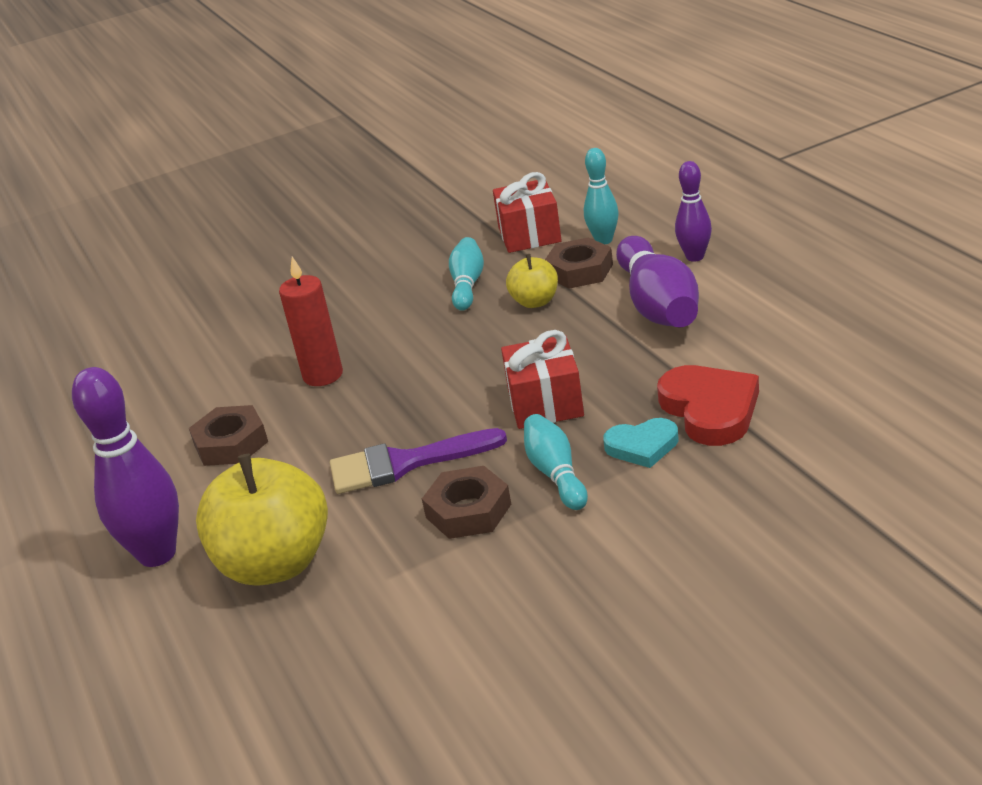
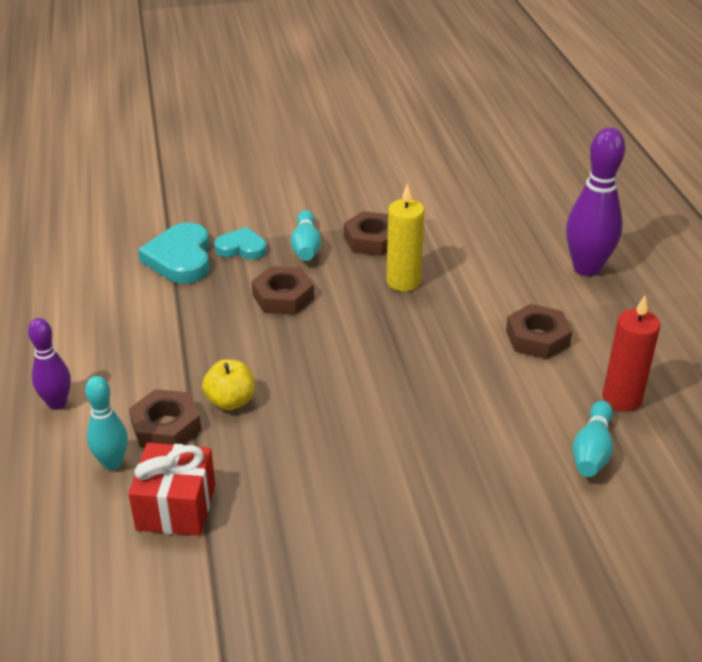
camera: 170 degrees left, 5 degrees up
(276, 564) = (503, 242): yellow apple -> none
(323, 375) = (451, 382): red candle -> red candle (621, 399)
(404, 463) = (403, 282): purple brush -> yellow candle
(467, 285) = (280, 450): turquoise bowling pin -> turquoise bowling pin (592, 451)
(545, 403) = (283, 297): red gift -> brown nut
(658, 305) = (136, 358): purple bowling pin -> none
(710, 410) = (180, 258): red heart -> turquoise heart

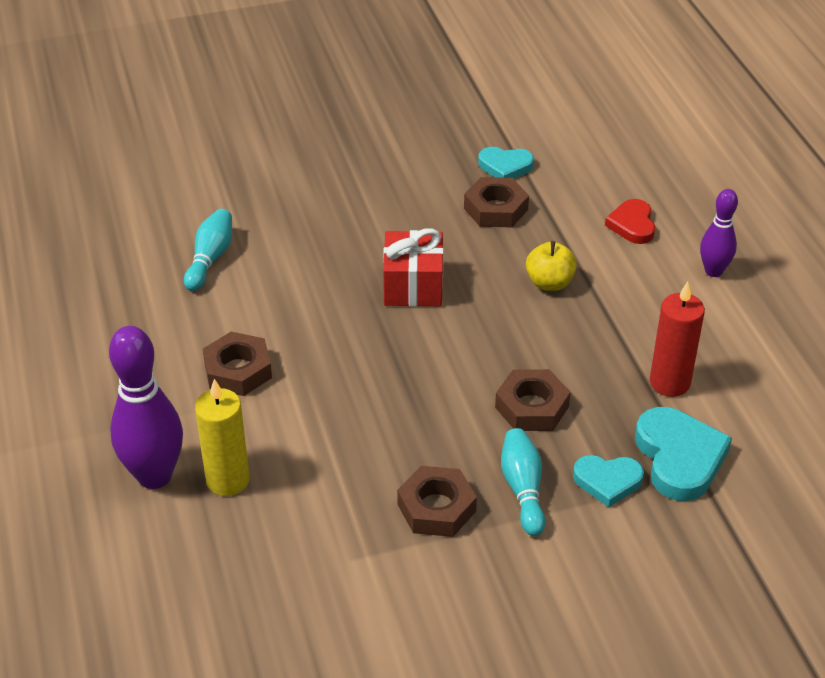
camera: 175 degrees right, 5 degrees up
(112, 463) = (632, 225): turquoise bowling pin -> red heart
(166, 426) = (600, 256): brown nut -> brown nut (495, 209)
(176, 507) = (563, 197): red gift -> red gift (413, 286)
(233, 560) = (505, 166): none -> turquoise heart
(403, 282) = (390, 439): yellow candle -> yellow candle (228, 480)
(621, 399) = (167, 308): red candle -> red candle (669, 383)

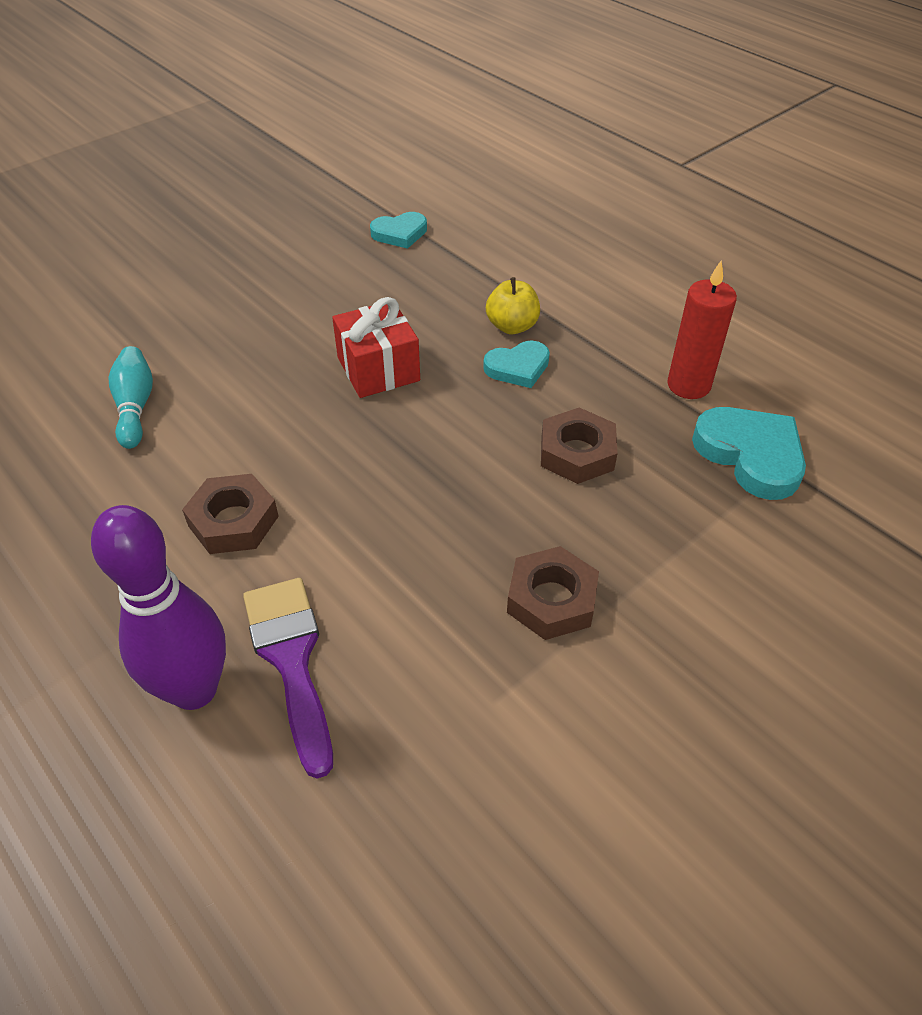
camera: 25 degrees left, 5 degrees up
(228, 480) = (291, 659): yellow candle -> purple brush
(495, 209) = (415, 273): brown nut -> none
(523, 489) = (627, 544): turquoise bowling pin -> none
(607, 481) = (702, 504): turquoise heart -> turquoise heart (518, 367)
(632, 225) = (552, 253): red heart -> none
(713, 271) = (652, 273): purple bowling pin -> none

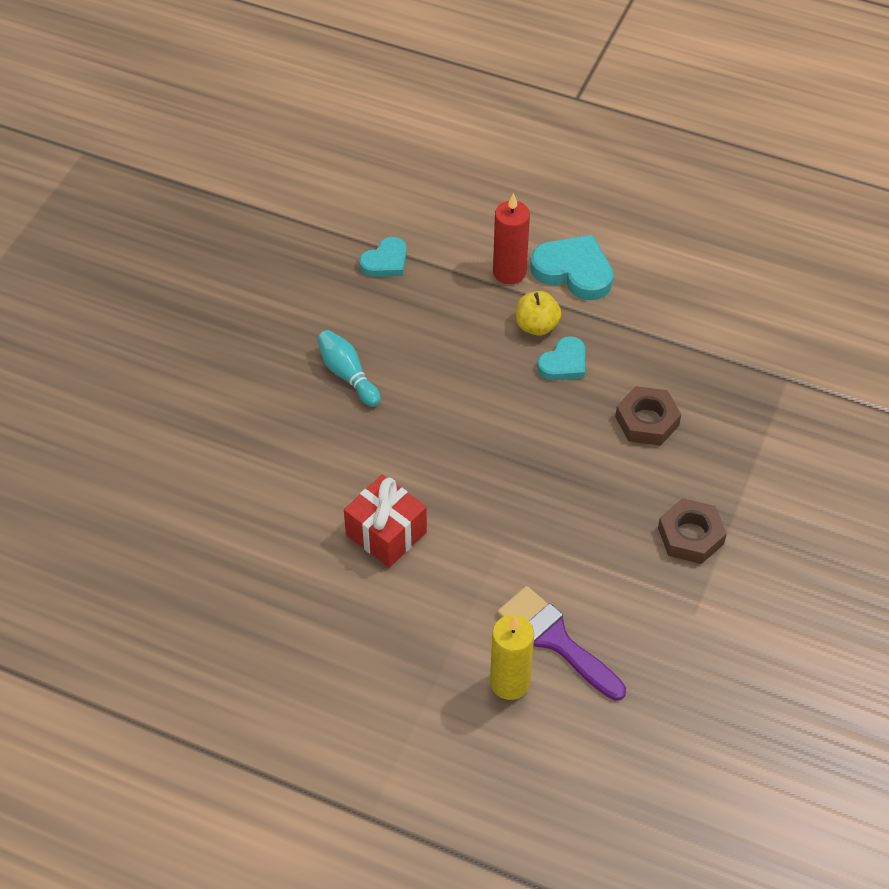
camera: 25 degrees left, 5 degrees up
(135, 407) = (300, 506): turquoise bowling pin -> turquoise bowling pin (347, 375)
(194, 689) = (510, 682): purple bowling pin -> yellow candle
(233, 521) = (447, 565): brown nut -> none
(378, 369) = (461, 403): red gift -> red gift (386, 533)
(688, 385) = (694, 333): red candle -> red candle (509, 272)
(750, 455) = (763, 378): turquoise heart -> turquoise heart (573, 271)

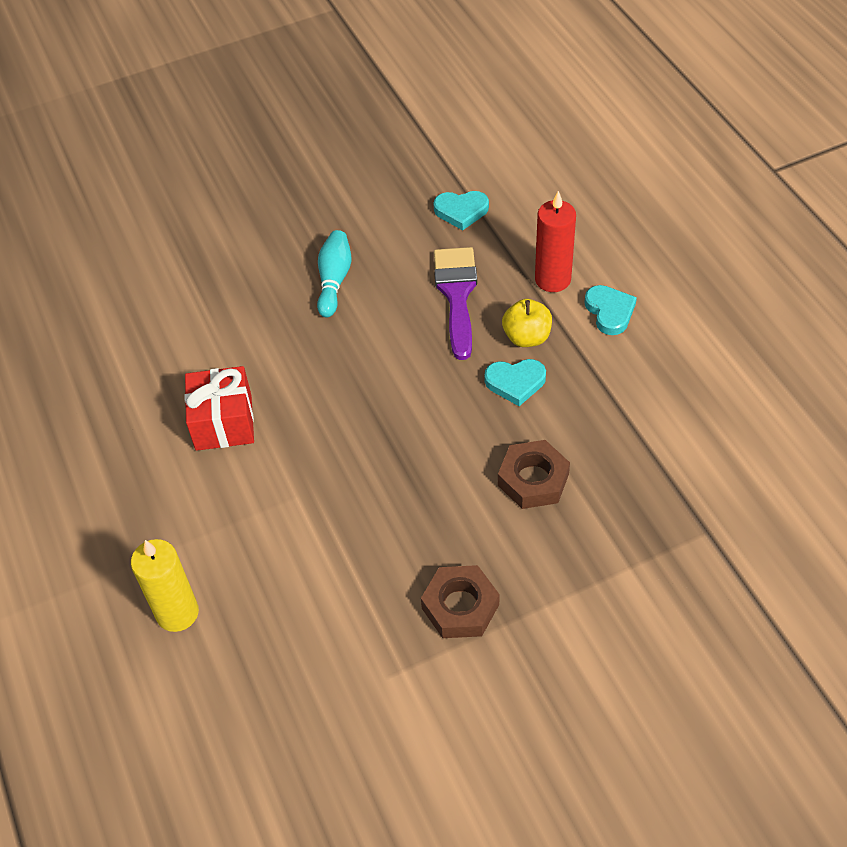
camera: 45 degrees right, 0 degrees up
(555, 640) = (251, 607): purple brush -> purple brush (457, 294)
(573, 271) = (609, 312): turquoise heart -> turquoise heart, size x0.63

